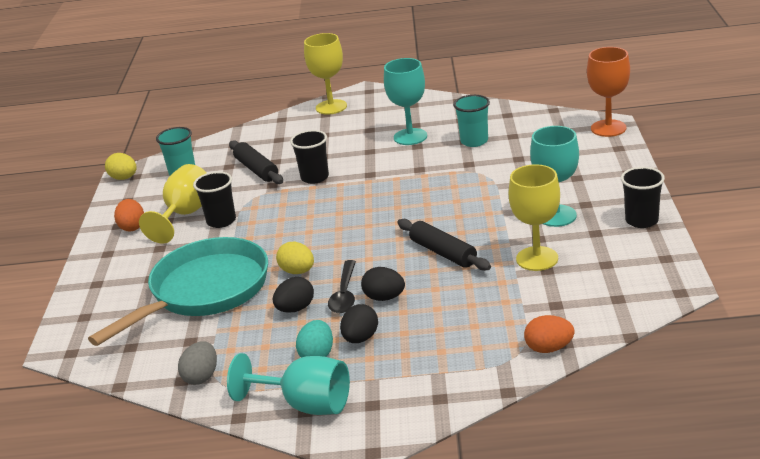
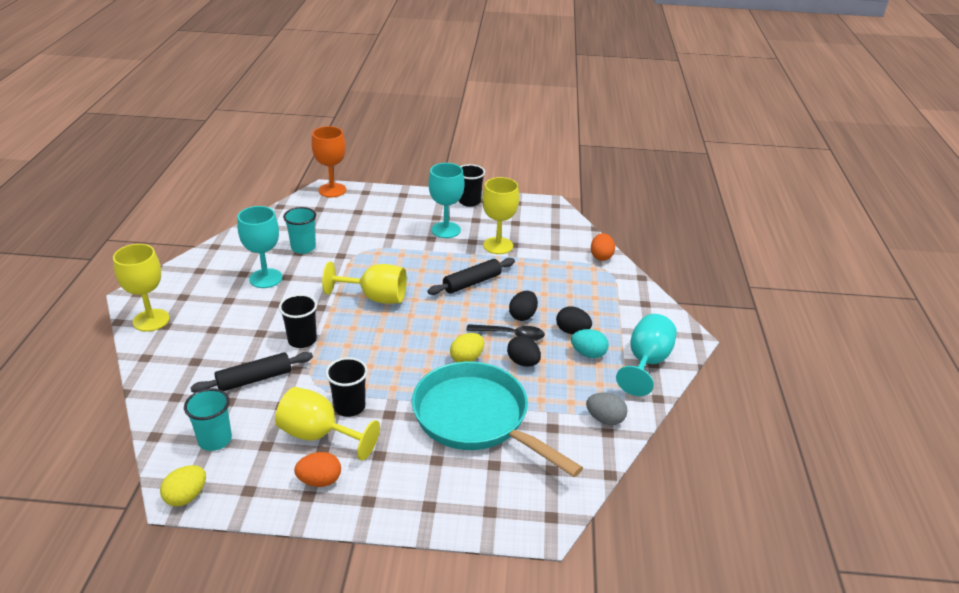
camera: 90 degrees left, 5 degrees up
(394, 199) = (375, 298): none -> yellow goblet

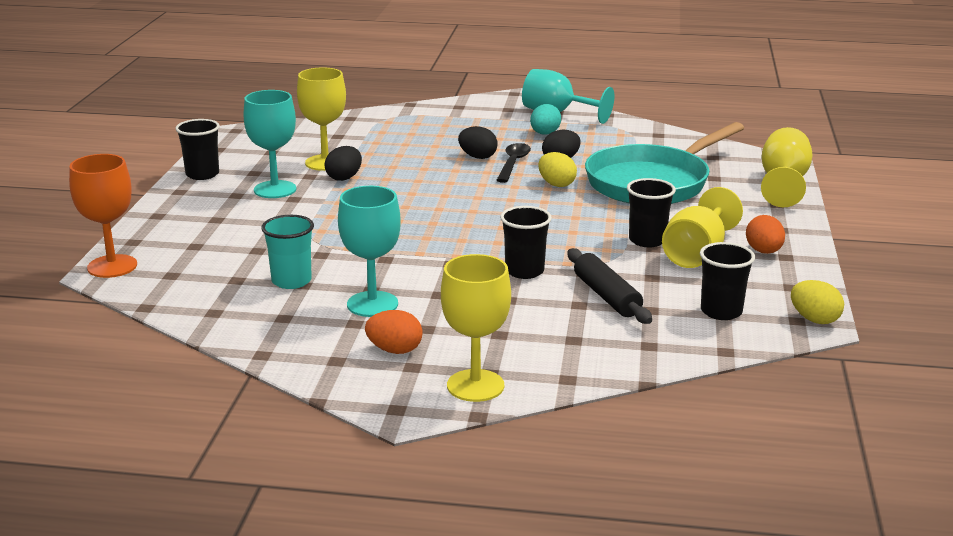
camera: 85 degrees left, 10 degrees down
(215, 440) = (721, 311): turquoise cup -> black cup
(375, 298) = (432, 230): yellow goblet -> yellow goblet (783, 183)
(472, 282) = (407, 178): black rolling pin -> none
(572, 331) = (506, 138): black egg -> black egg (344, 178)
(601, 256) = (364, 117): orange egg -> orange egg (394, 350)
(605, 419) = (641, 134): grey egg -> none

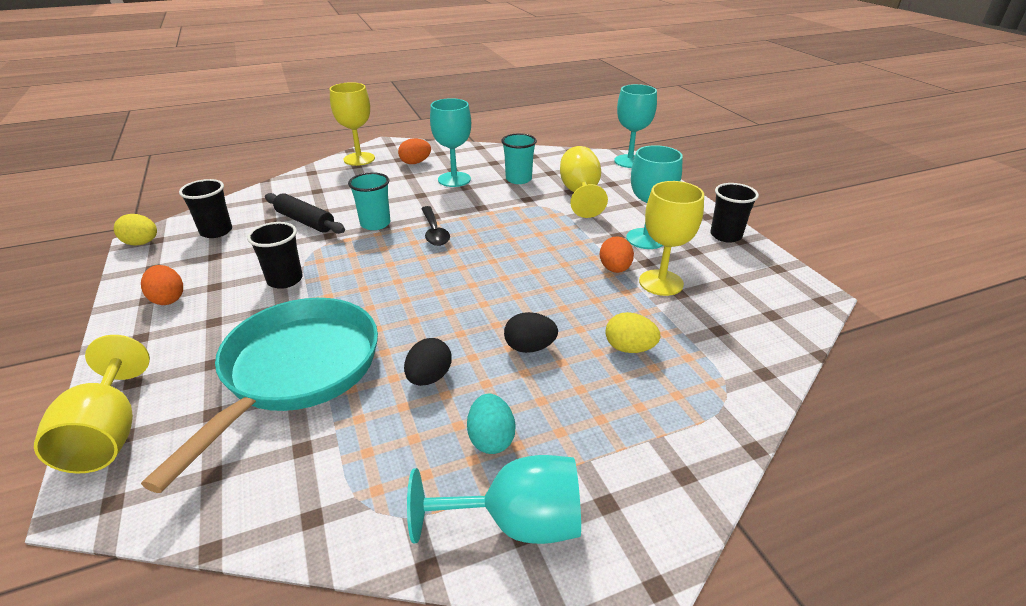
camera: 150 degrees right, 10 degrees up
(112, 266) = (629, 161): orange goblet -> turquoise goblet
(344, 178) = (615, 269): black egg -> orange egg
(513, 163) = (480, 350): black spoon -> black spoon (434, 232)
(524, 271) = (375, 224): black cup -> turquoise cup
(556, 184) = (408, 329): yellow egg -> yellow egg (629, 348)
(697, 255) = (235, 277): yellow goblet -> yellow goblet (580, 194)

